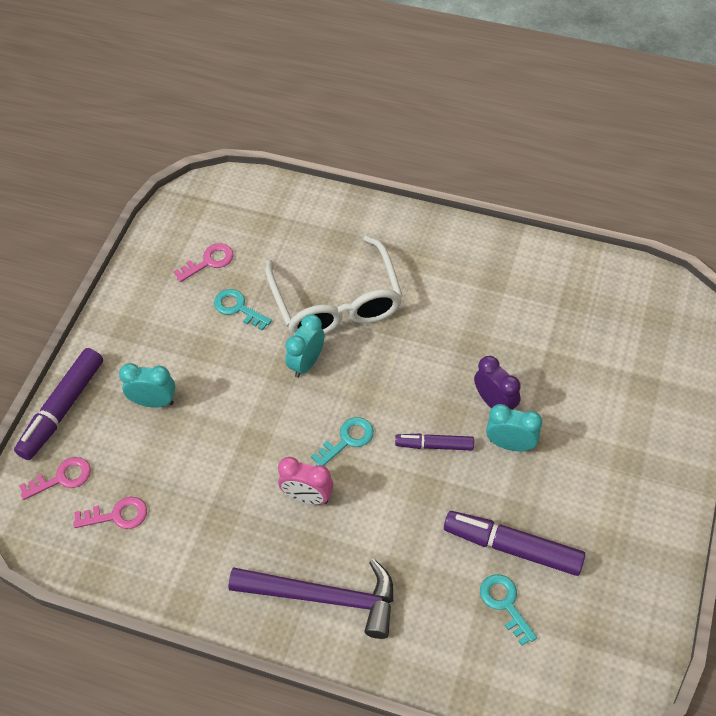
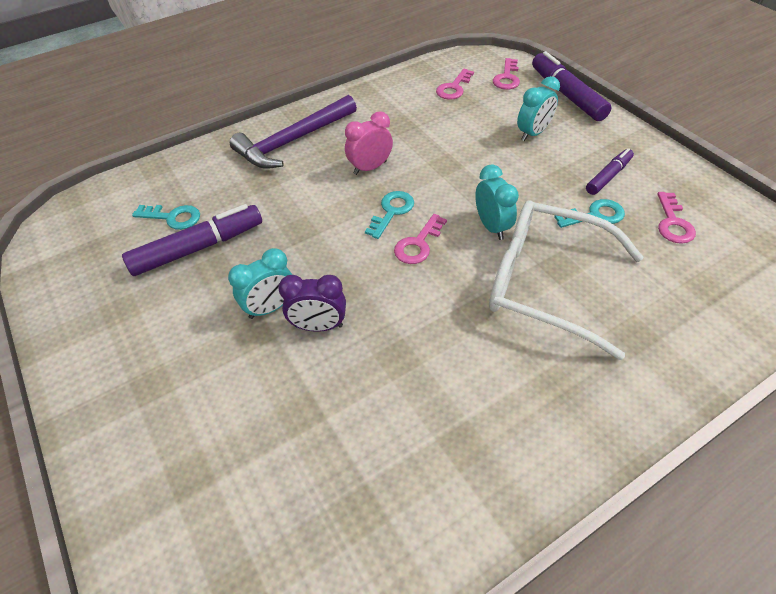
camera: 130 degrees right, 5 degrees down
(347, 440) = (392, 211): turquoise key -> turquoise key turned 150 degrees counterclockwise
(367, 397) = (418, 244): none -> pink key
(434, 445) = (328, 258): purple marker -> purple marker (608, 176)

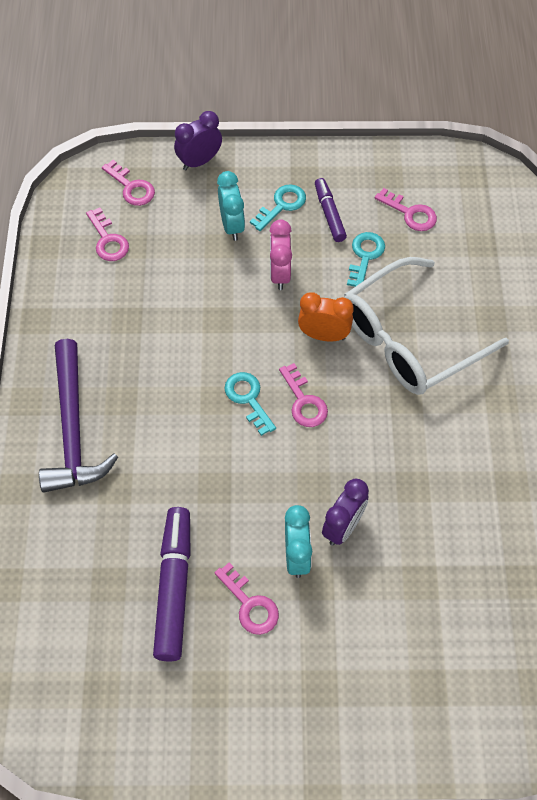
camera: 60 degrees left, 10 degrees up
(173, 217) = (109, 594): turquoise key -> turquoise key (282, 205)
(207, 299) = (250, 605): none -> pink key
(370, 168) = (173, 383): pink clock -> pink clock (280, 274)
(492, 226) = (324, 335): turquoise clock -> orange clock
(566, 94) = (199, 161): purple marker -> purple clock

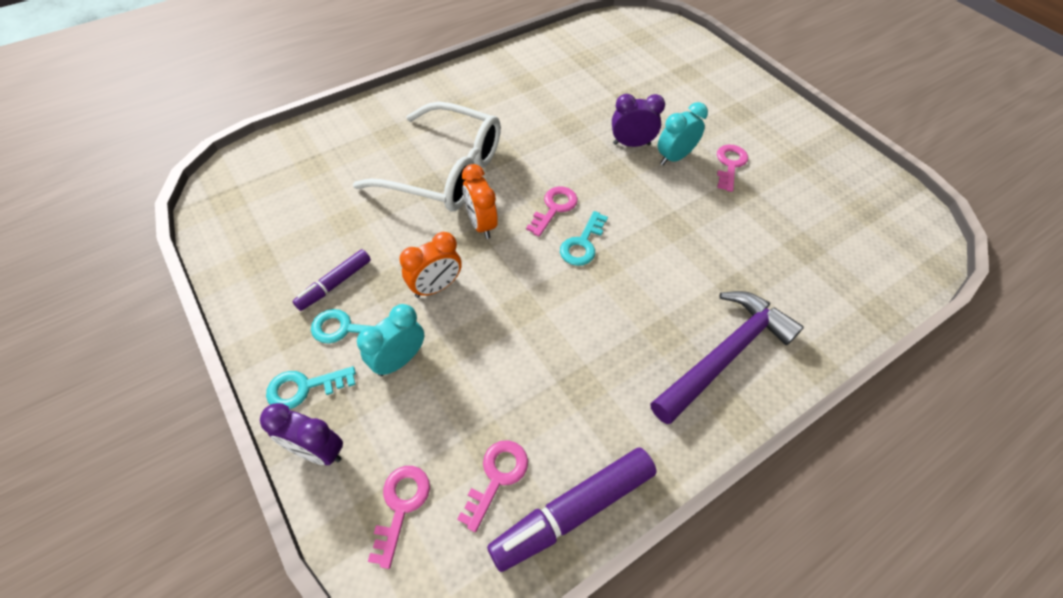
camera: 125 degrees left, 5 degrees down
(174, 587) = (764, 209): purple marker -> purple marker (573, 511)
(280, 274) = (436, 287): pink clock -> orange clock
(365, 256) = (373, 234): turquoise key -> turquoise key (304, 388)
(410, 213) = (300, 224): pink key -> none

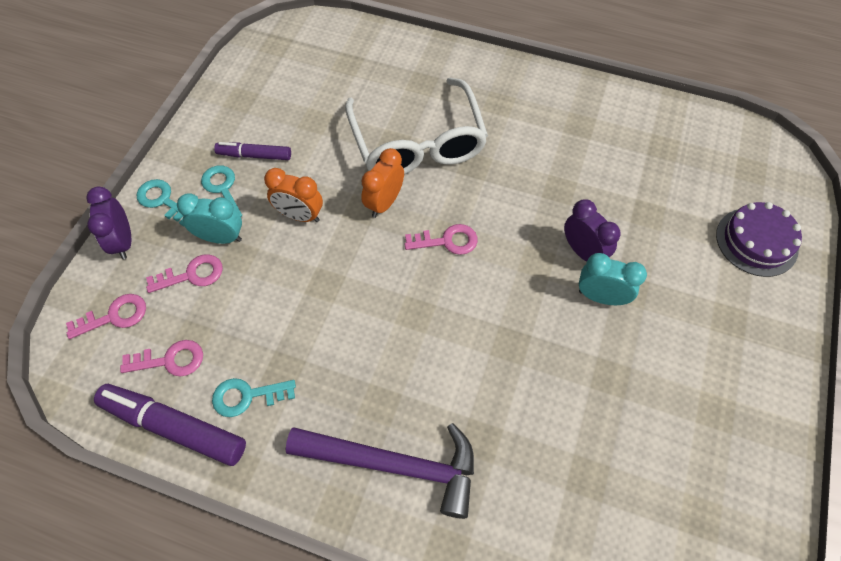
camera: 55 degrees right, 5 degrees up
(582, 244) = (425, 285): turquoise key -> turquoise key (247, 396)
(693, 67) = (756, 241): none -> purple cake
(730, 164) = (640, 351): pink key -> pink key (192, 274)

